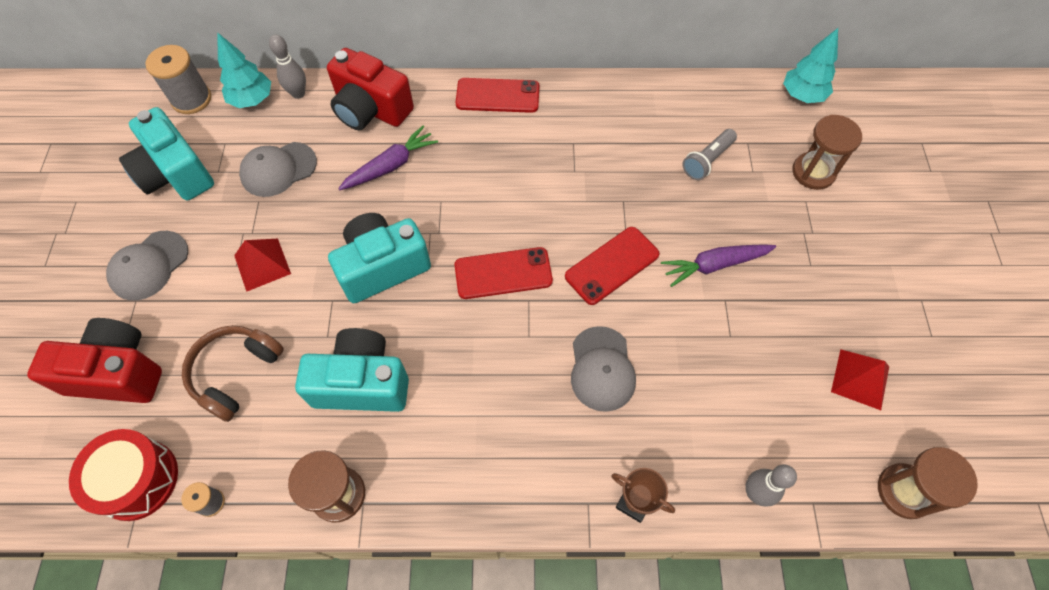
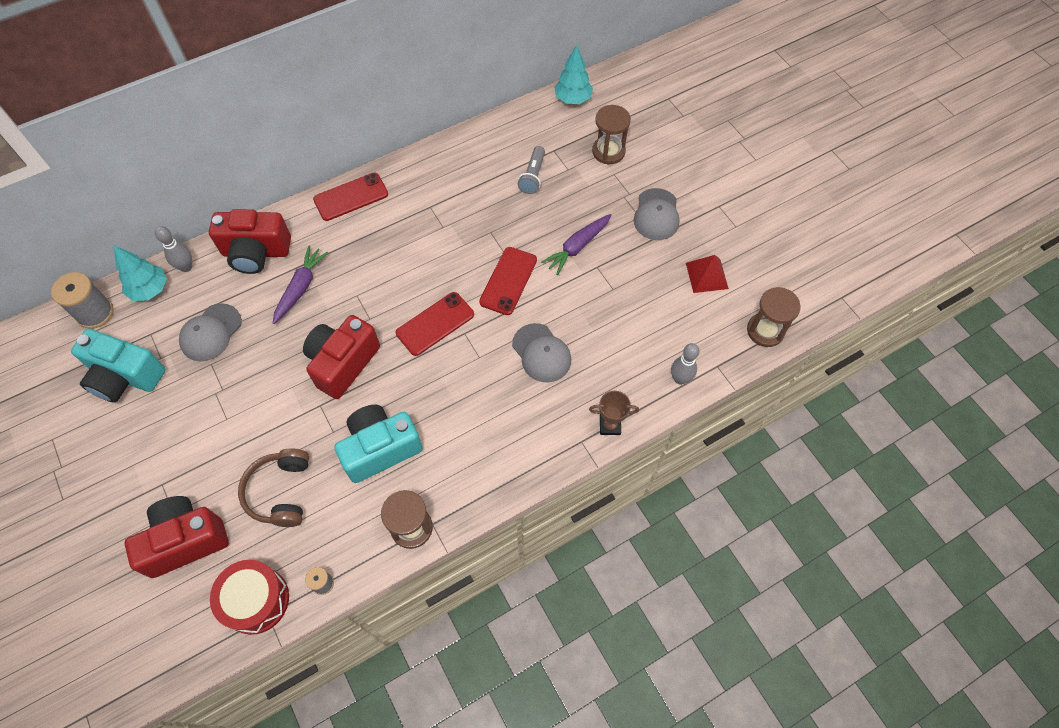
camera: 30 degrees left, 0 degrees up
(149, 265) = (154, 454): grey cap -> grey cap (656, 215)
(262, 264) = (247, 407): red pyramid -> none
(382, 267) = (343, 363): turquoise camera -> red camera

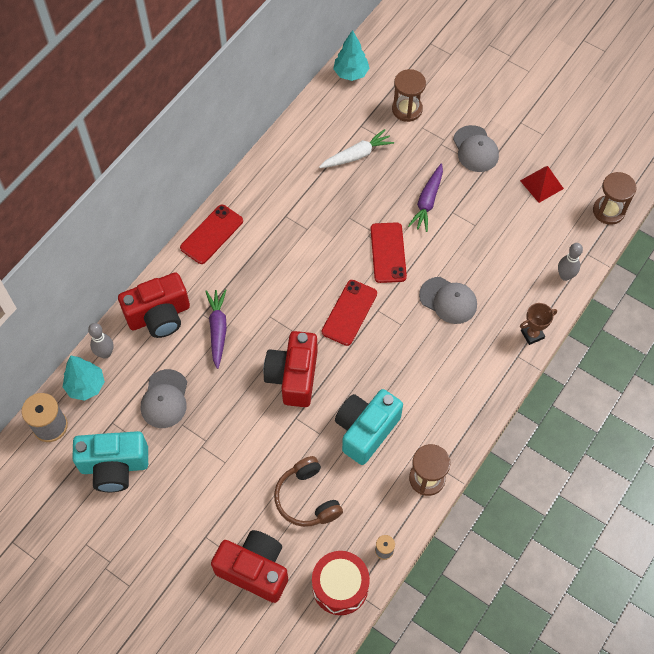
camera: 25 degrees left, 0 degrees up
(185, 541) = (254, 570): red camera -> red camera turned 75 degrees clockwise
(533, 176) = (356, 155): grey flashlight -> white carrot

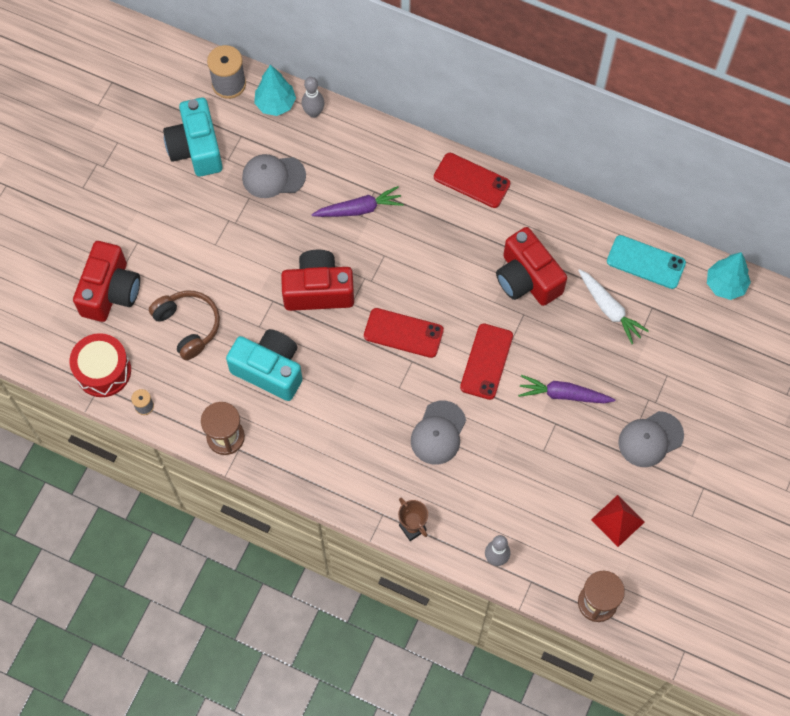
camera: 80 degrees right, 5 degrees up
(159, 315) = (365, 151): red camera -> red camera (527, 279)
(307, 498) = (188, 326): brown headphones -> brown headphones turned 90 degrees clockwise
(319, 122) = (646, 262): none -> turquoise phone
(388, 252) = (486, 361): red phone -> red phone turned 60 degrees counterclockwise
(407, 109) = (689, 355): brown hourglass -> none

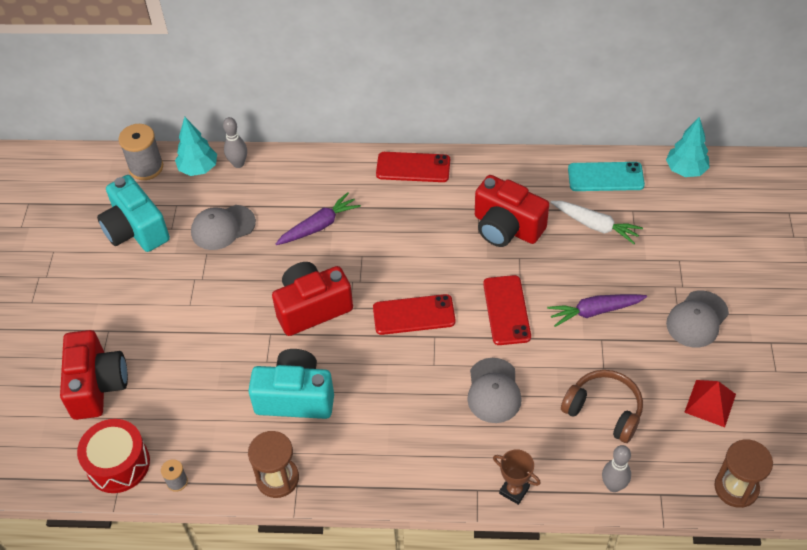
camera: 20 degrees left, 15 degrees down
(188, 326) = (193, 388): brown headphones -> brown headphones (604, 410)

